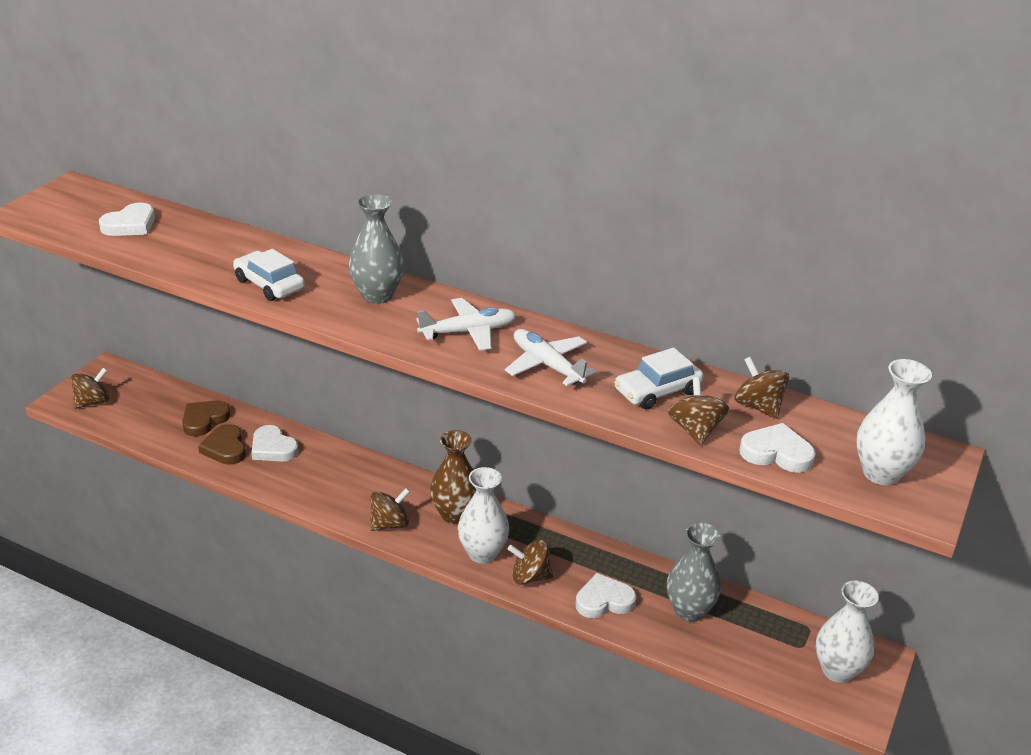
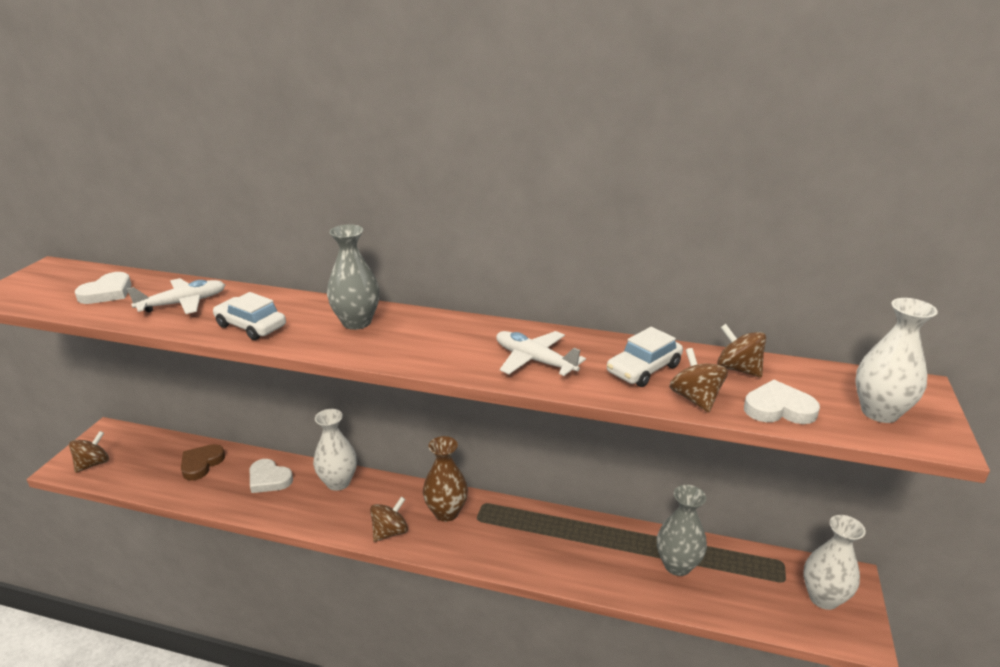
camera: 10 degrees left, 5 degrees down
(225, 448) = (224, 486): brown heart -> none
(468, 332) = (451, 342): white plane -> white plane (183, 303)
(482, 553) = (481, 545): white vase -> white vase (338, 482)
(530, 576) = (529, 559): brown spinning top -> none
(604, 600) = (601, 570): white heart -> none

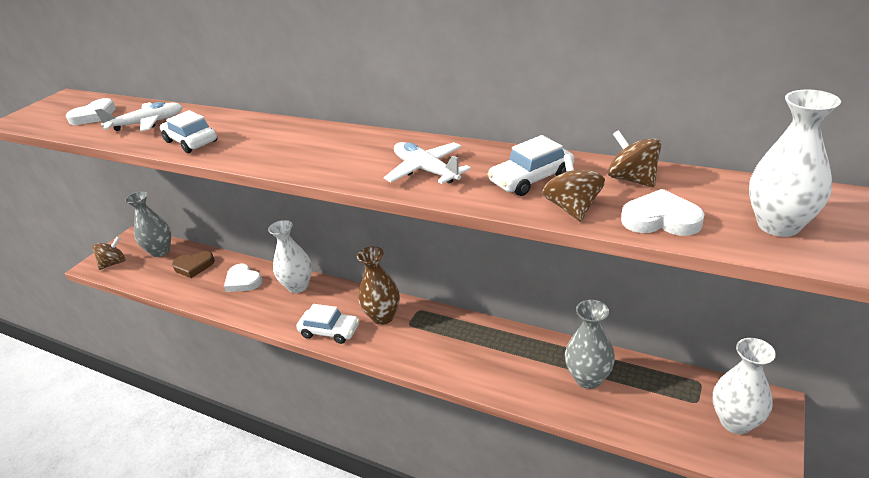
camera: 15 degrees right, 5 degrees up
(201, 464) = (194, 266): brown heart -> brown heart turned 135 degrees counterclockwise
(356, 322) = (280, 137): grey vase -> grey vase (160, 251)
(390, 532) = (330, 331): brown spinning top -> white car

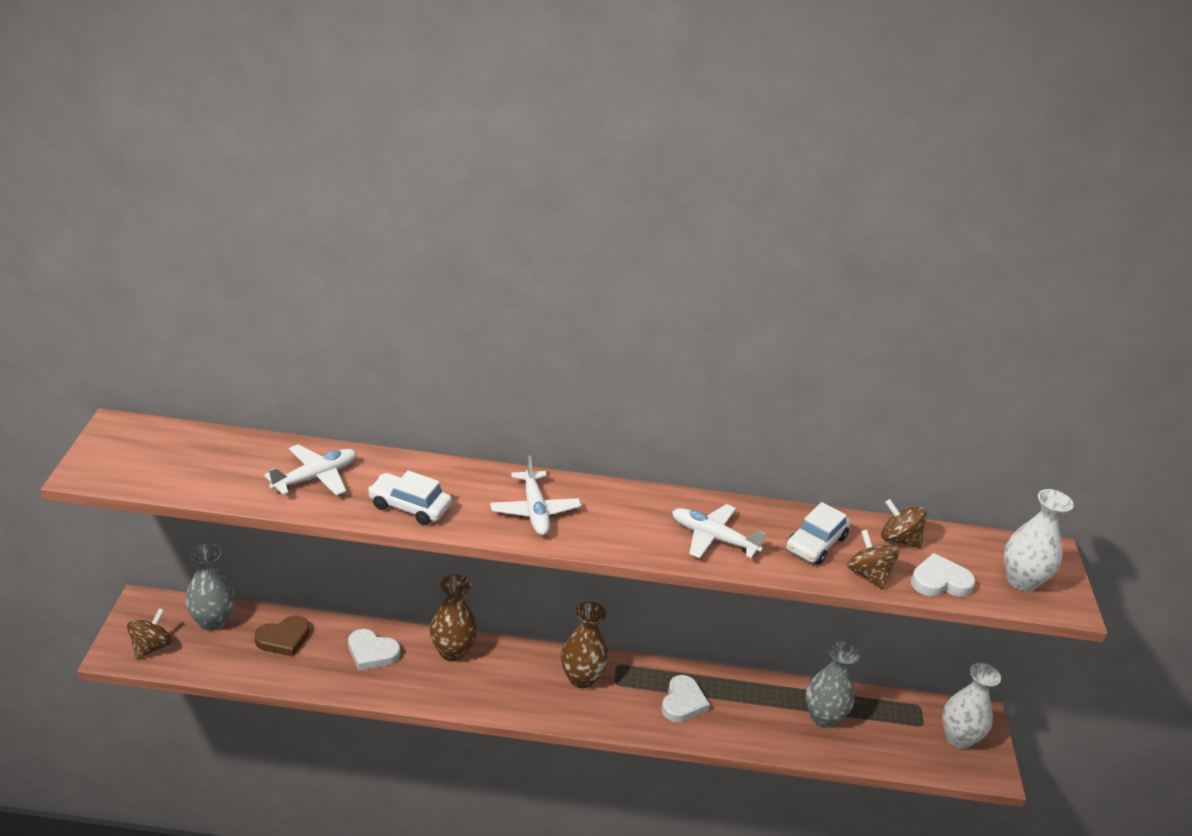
camera: 30 degrees left, 0 degrees up
(94, 116) = (217, 464): white heart -> white heart (683, 702)
(284, 146) = (534, 511): none -> white plane
(298, 286) = (452, 651): white vase -> brown vase
(330, 331) = (529, 704): white car -> none

